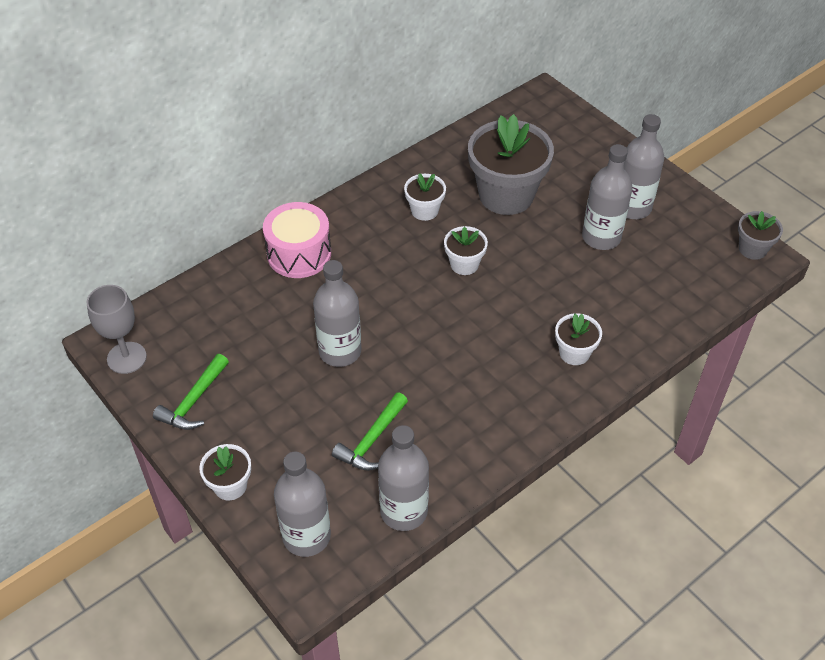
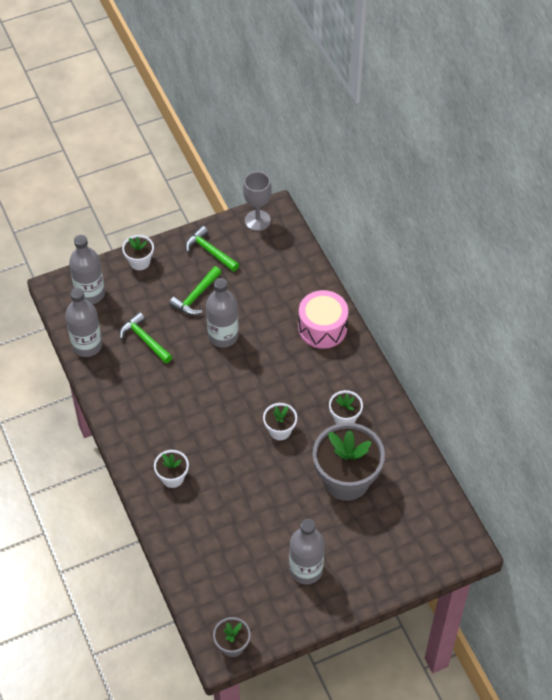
camera: 105 degrees right, 5 degrees up
(280, 398) = (196, 296): none -> green hammer
(601, 237) = (279, 534): grey bottle -> none

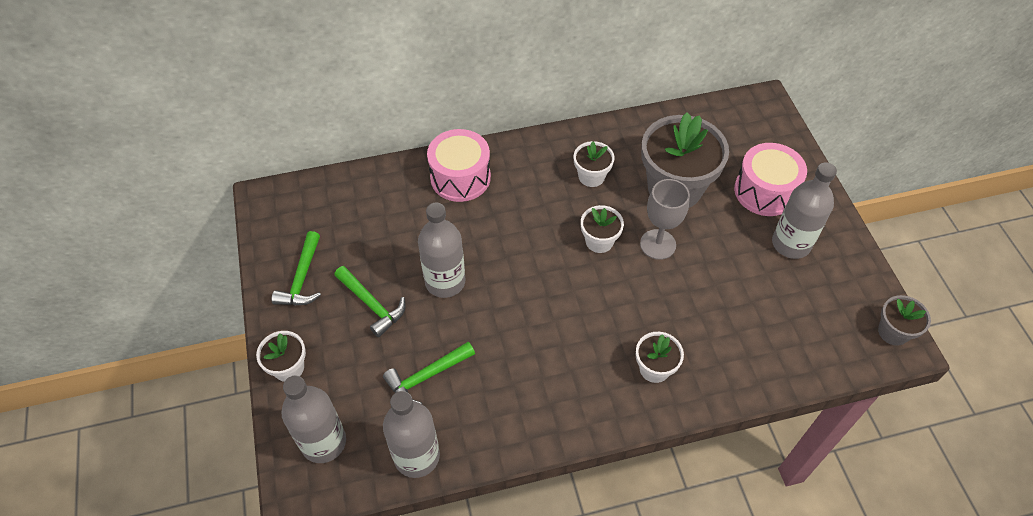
camera: 80 degrees left, 0 degrees up
(210, 251) = (302, 278): green hammer -> green hammer turned 45 degrees counterclockwise
(257, 220) = (272, 218): grey goblet -> grey goblet (658, 244)
(358, 549) = (764, 191): none -> pink drum

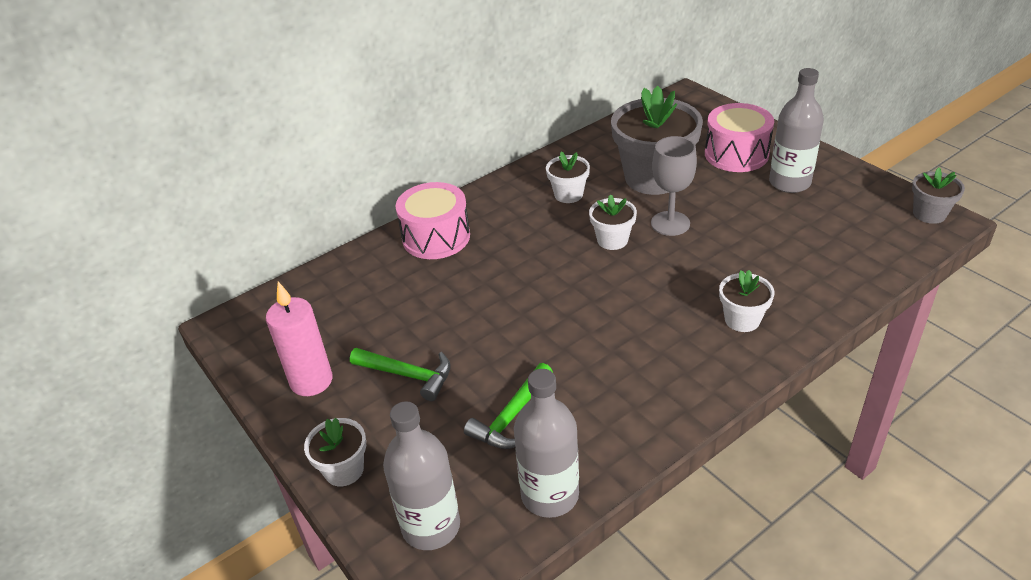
camera: 20 degrees left, 15 degrees down
(302, 278) = (311, 381): green hammer -> pink candle
(445, 282) = (477, 326): grey bottle -> none

